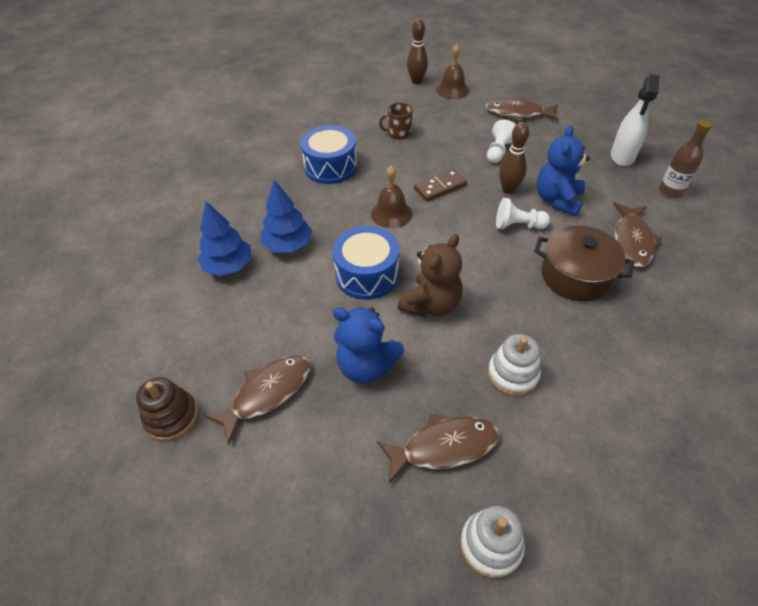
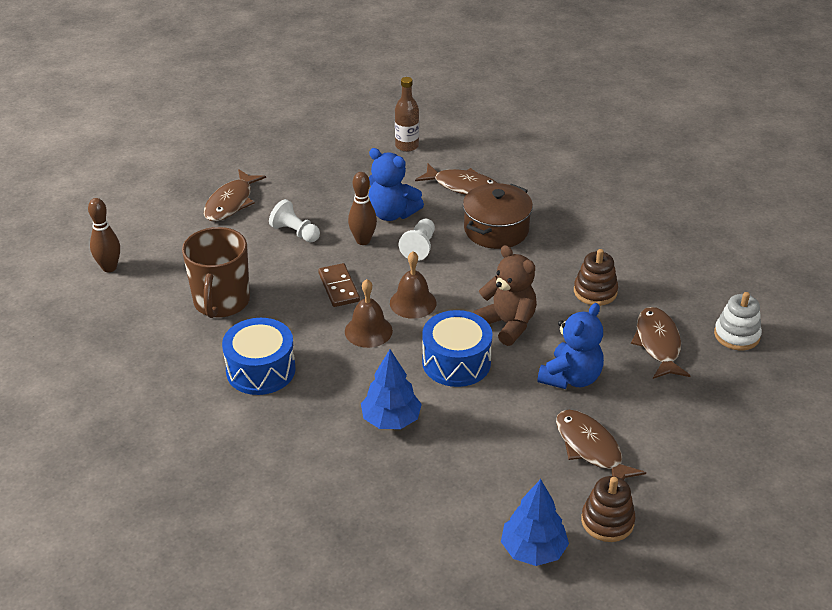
camera: 80 degrees left, 10 degrees down
(228, 266) = (409, 473): blue tree -> blue tree (533, 550)
(399, 134) = (221, 302): brown mug -> brown mug, size x1.95
(452, 90) = (150, 241): brown bell -> brown bell (413, 303)
(512, 374) = (595, 292): white stacking toy -> brown stacking toy
(622, 156) = (343, 156): white spray bottle -> none

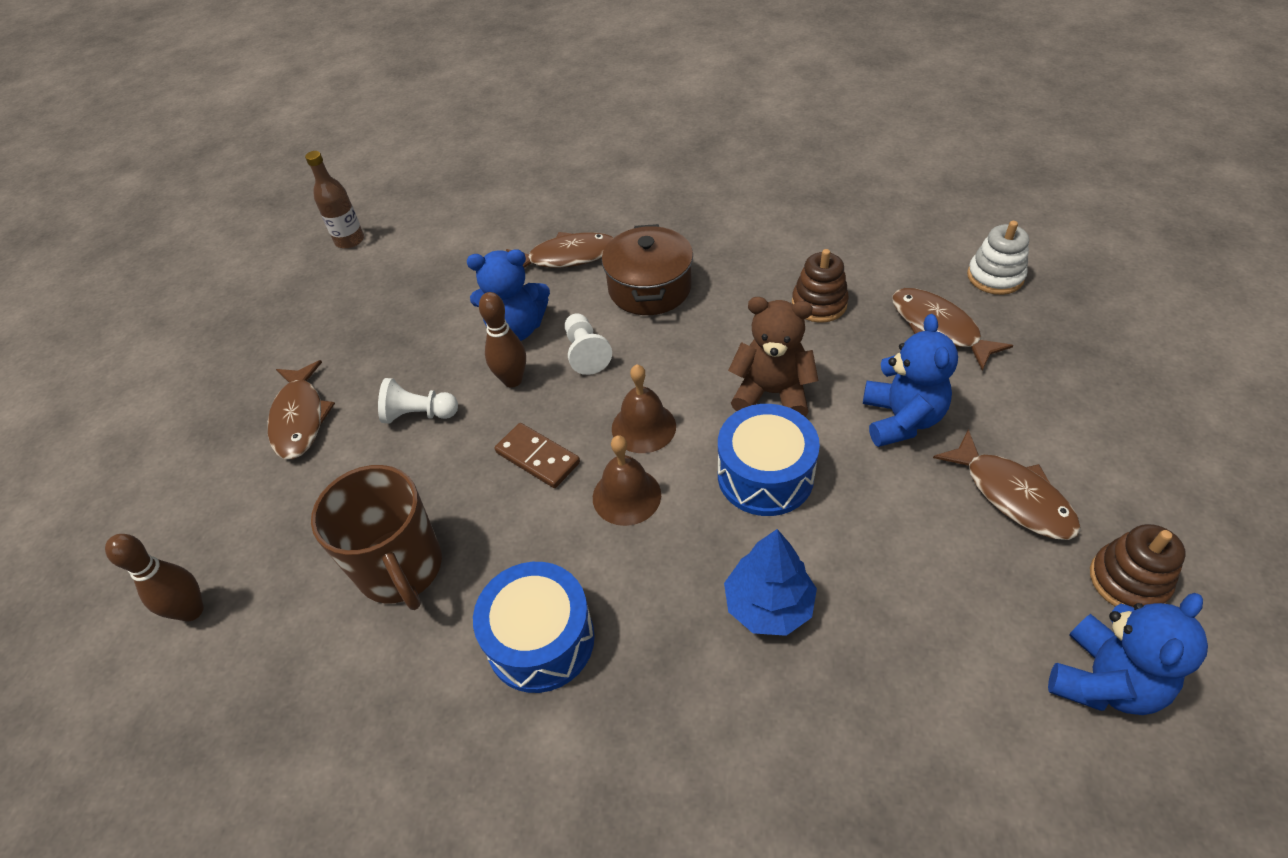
camera: 30 degrees left, 10 degrees up
(407, 146) = (461, 241): brown bottle -> brown bottle (350, 240)
(533, 550) = (1103, 681): blue tree -> blue teddy bear
(591, 449) = (1012, 495): brown fish -> brown fish turned 150 degrees counterclockwise

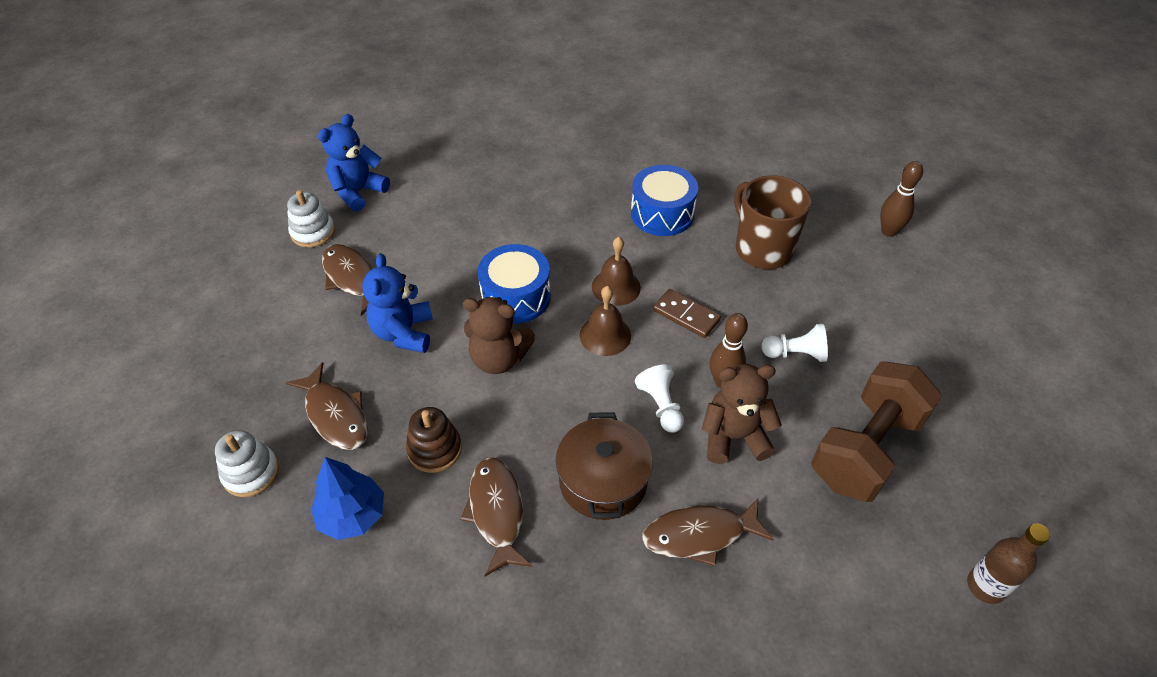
camera: 175 degrees right, 0 degrees up
(300, 418) = (899, 355): brown fish -> brown fish (496, 512)
(390, 325) = (866, 449): none -> brown dumbbell
(516, 329) = (734, 437): blue teddy bear -> brown teddy bear
(768, 605) = (527, 226): blue tree -> blue tree (352, 515)
(1128, 580) = (313, 232): brown stacking toy -> white stacking toy

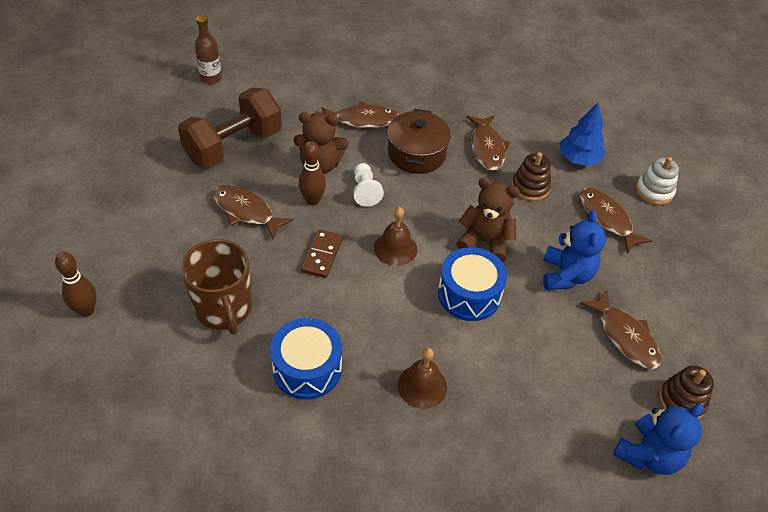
camera: 175 degrees left, 0 degrees up
(313, 232) = (681, 401): white stacking toy -> brown stacking toy
(616, 287) = (376, 291): brown bell -> brown bell (422, 386)
(686, 315) = (322, 255): brown domino -> brown domino turned 60 degrees clockwise
(795, 354) = (246, 211): white pawn -> brown fish

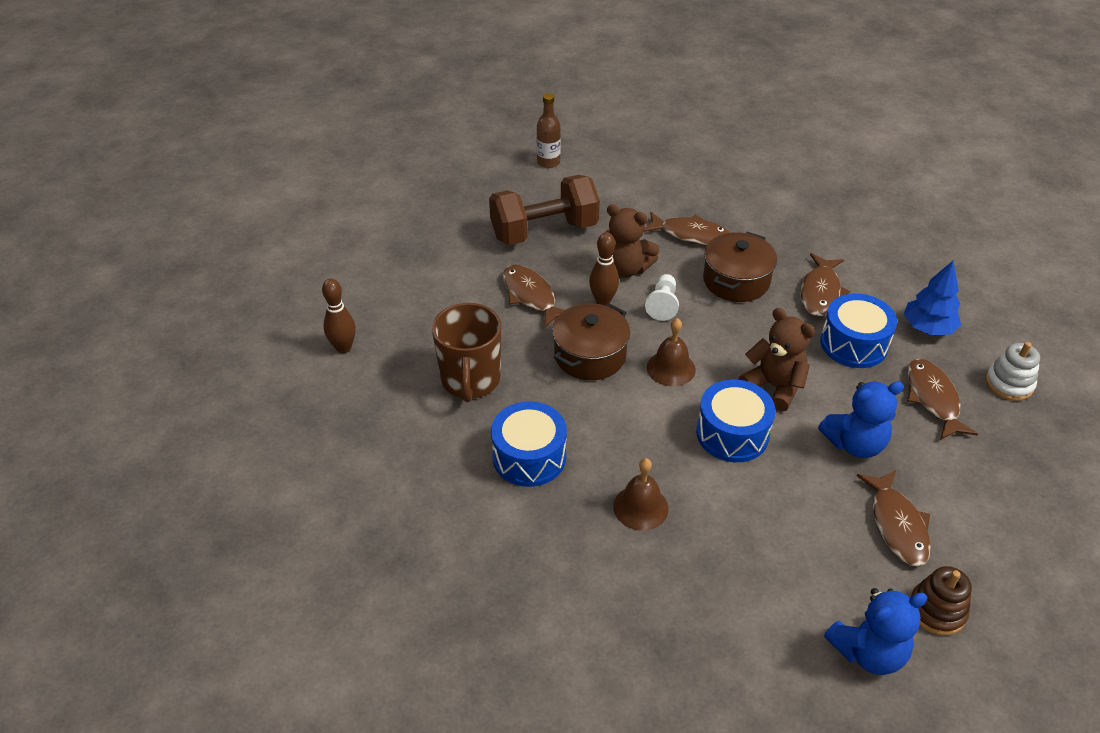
camera: 25 degrees right, 5 degrees down
(322, 255) = (590, 355): brown domino -> brown pot
(530, 187) = (853, 344): brown stacking toy -> blue drum
(566, 275) = (855, 444): blue teddy bear -> blue teddy bear turned 45 degrees clockwise

